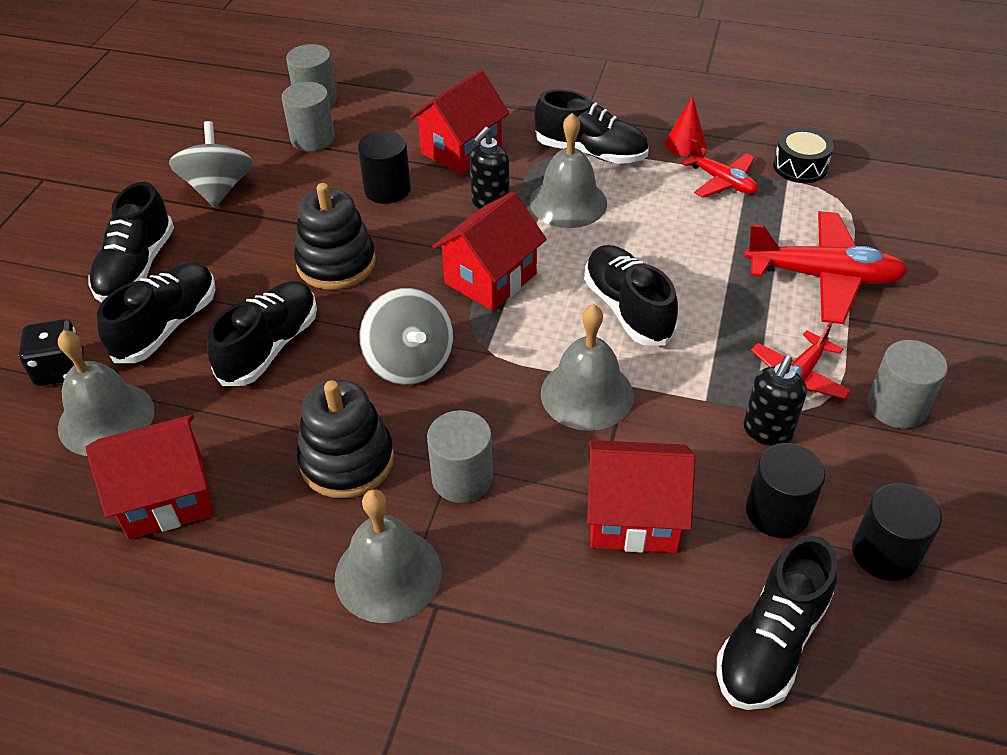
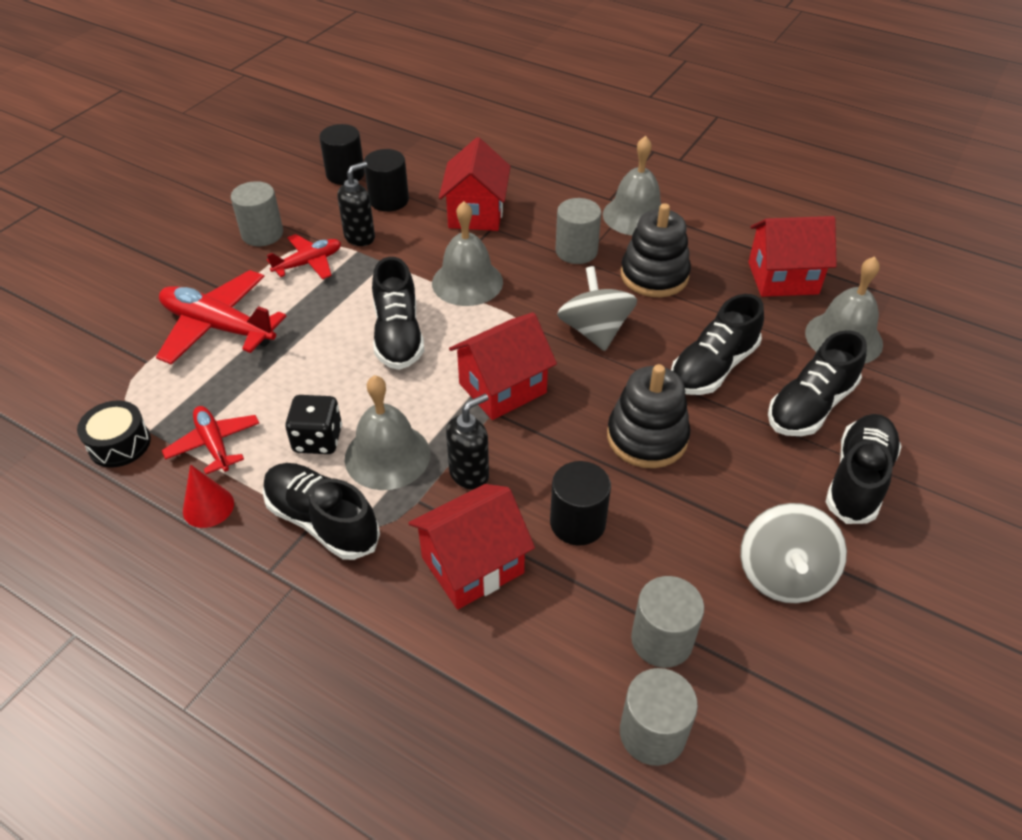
camera: 165 degrees left, 0 degrees up
(60, 369) = (898, 386): black dice -> black dice (318, 440)
(633, 517) = (476, 213): red house -> red house turned 75 degrees clockwise
(771, 643) = (436, 156): black shoe -> none

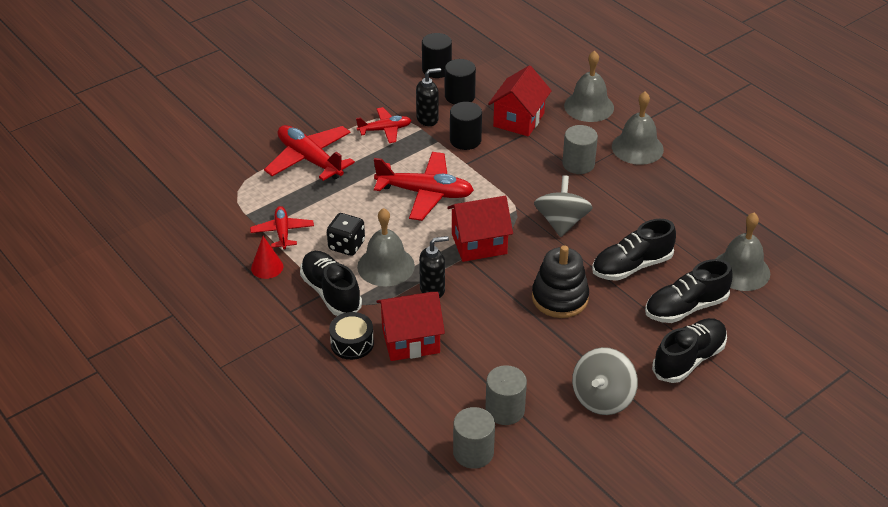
camera: 20 degrees right, 5 degrees down
(119, 444) = (226, 218): black drum -> black drum (352, 343)
(262, 234) = (361, 102): grey cylinder -> none
(398, 335) = (425, 193): black shoe -> red plane
(467, 282) = (488, 168): grey bell -> grey bell (589, 106)
(577, 522) = (487, 335): black cylinder -> black cylinder (465, 140)
(654, 275) = (626, 194): black stacking toy -> none
(783, 278) = (722, 219): red house -> none

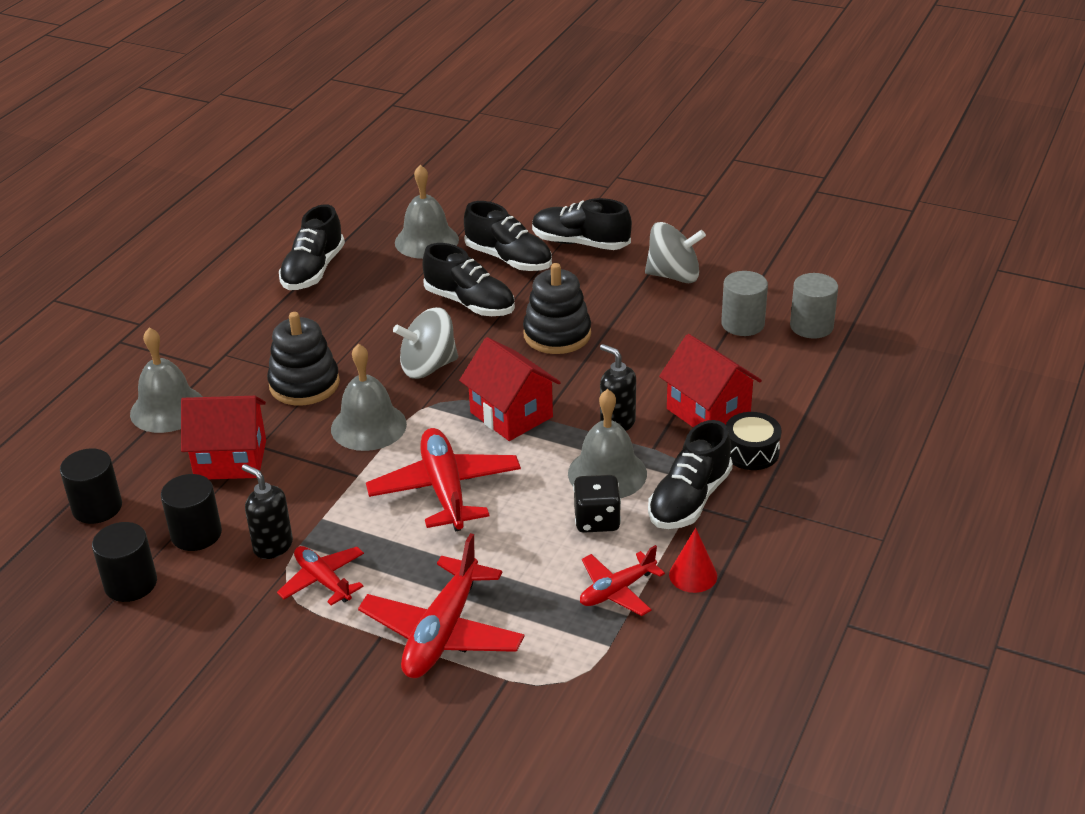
camera: 115 degrees left, 5 degrees down
(465, 140) = (305, 493): black cylinder -> black cylinder (97, 507)
(578, 164) = (304, 384): grey cylinder -> black stacking toy
(637, 148) = (244, 349): grey bell -> grey bell (368, 426)
(726, 200) = (313, 270): none -> black shoe

